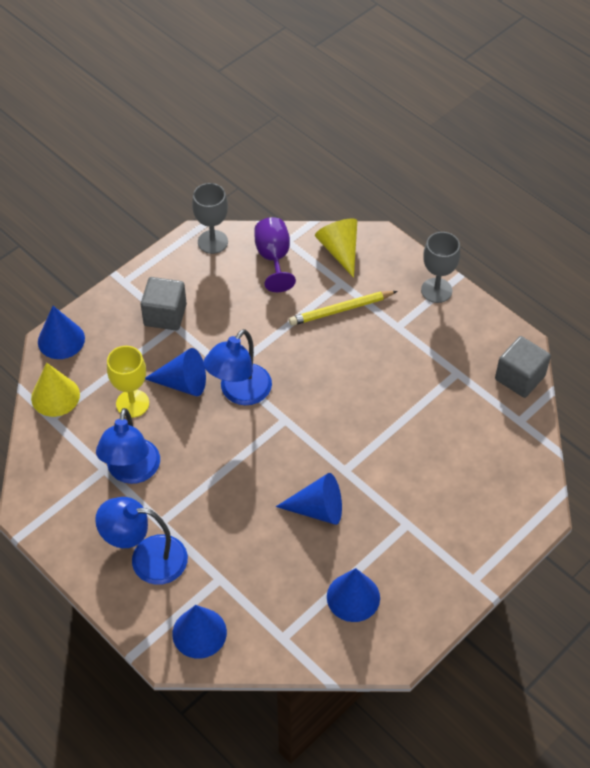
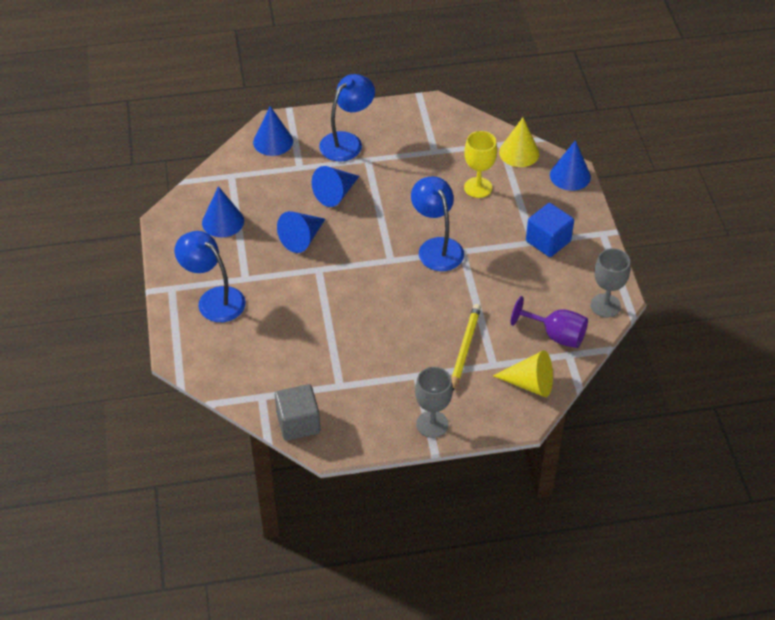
camera: 125 degrees right, 5 degrees down
(132, 472) = (420, 163): blue lamp -> blue lamp (214, 299)
(165, 315) = (548, 241): grey cube -> blue cube
(183, 383) = (473, 221): blue cone -> blue cone (335, 194)

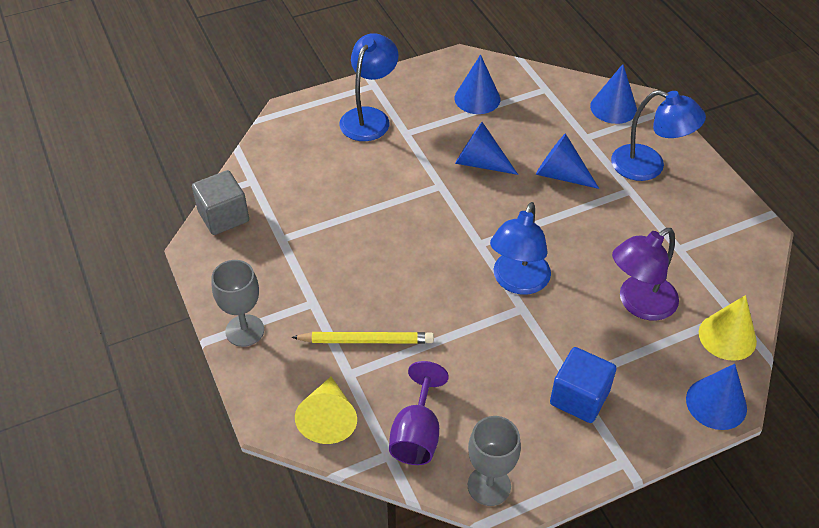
camera: 75 degrees right, 0 degrees up
(437, 247) = (517, 282): blue lamp -> blue lamp turned 150 degrees clockwise
(478, 187) = (639, 304): yellow goblet -> purple lamp

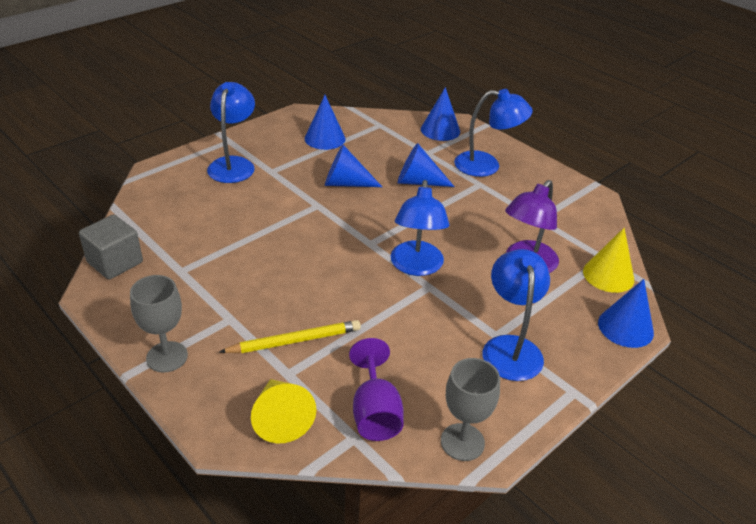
camera: 20 degrees left, 10 degrees down
(579, 397) = (510, 347): blue cube -> blue lamp

